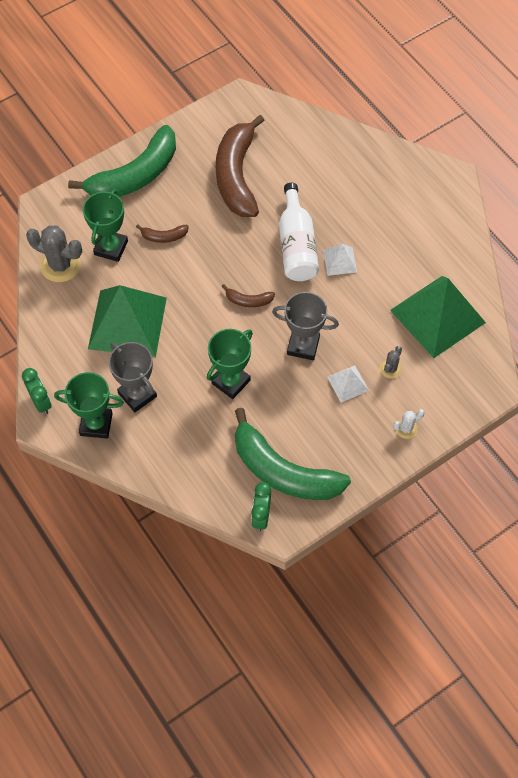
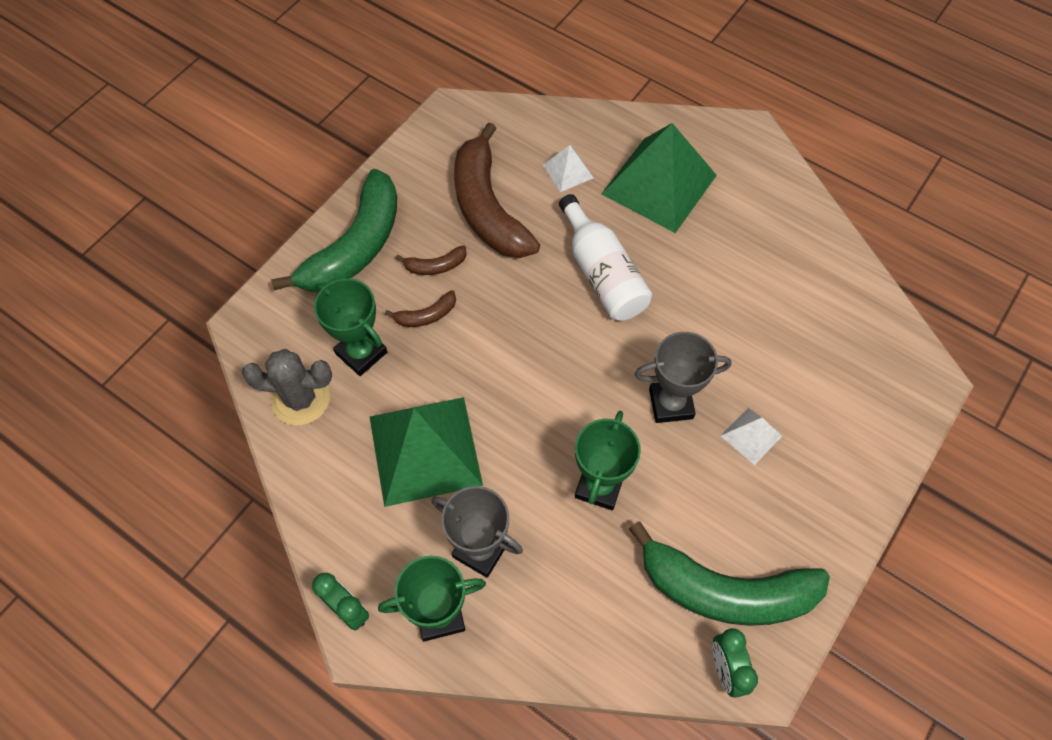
camera: 20 degrees left, 0 degrees up
(111, 248) = (361, 353): green trophy -> green trophy turned 45 degrees counterclockwise
(248, 300) = (573, 366): brown banana -> brown banana (435, 266)
(339, 261) = (665, 277): white pyramid -> white pyramid (568, 171)
(390, 369) = (794, 397): grey cactus -> none
(406, 428) = (853, 472): white cactus -> none
(437, 316) = (817, 309): green pyramid -> green pyramid (659, 184)

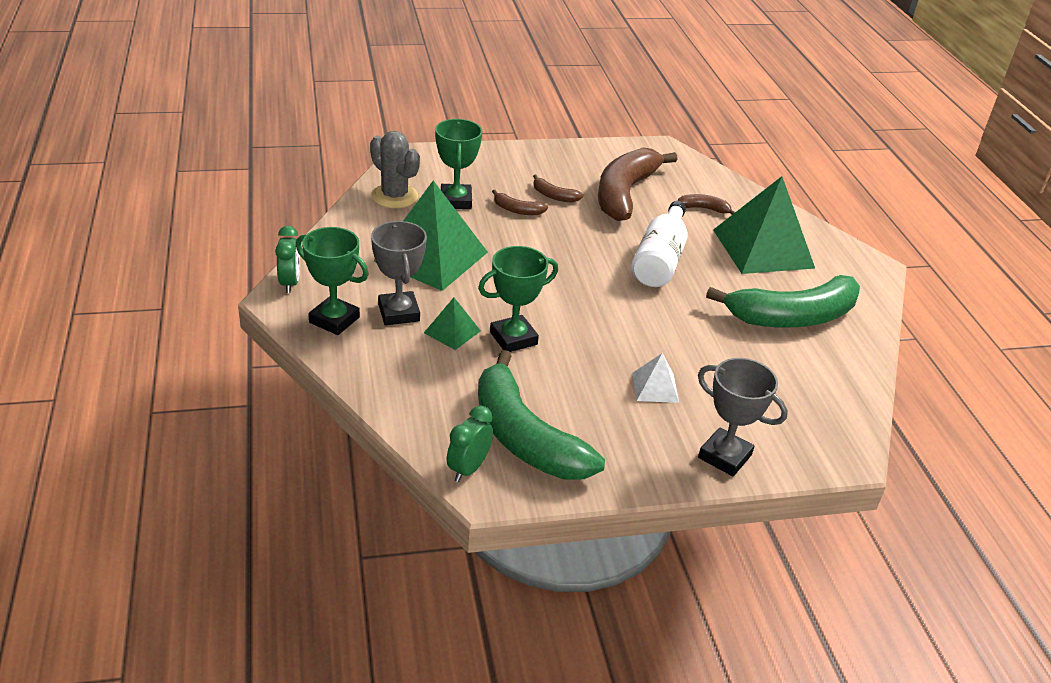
camera: 40 degrees right, 25 degrees down
(356, 246) = (518, 163): green banana -> green banana (792, 317)
(546, 528) = (452, 331): none -> green pyramid
(568, 171) = (704, 209): white pyramid -> brown banana
(671, 404) = (619, 338): grey trophy -> grey trophy (724, 456)

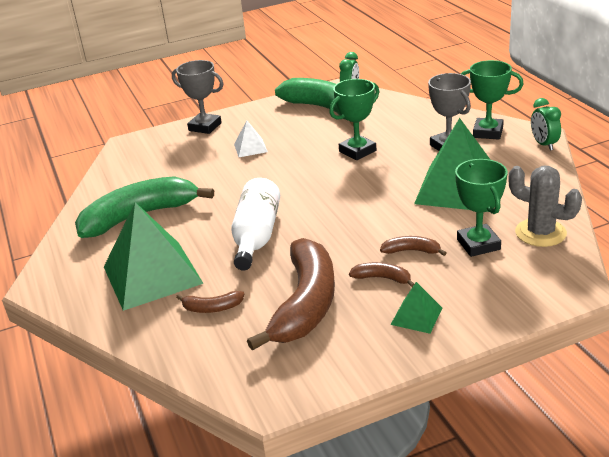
camera: 175 degrees right, 5 degrees down
(452, 331) = (402, 145): green pyramid -> green pyramid (416, 316)

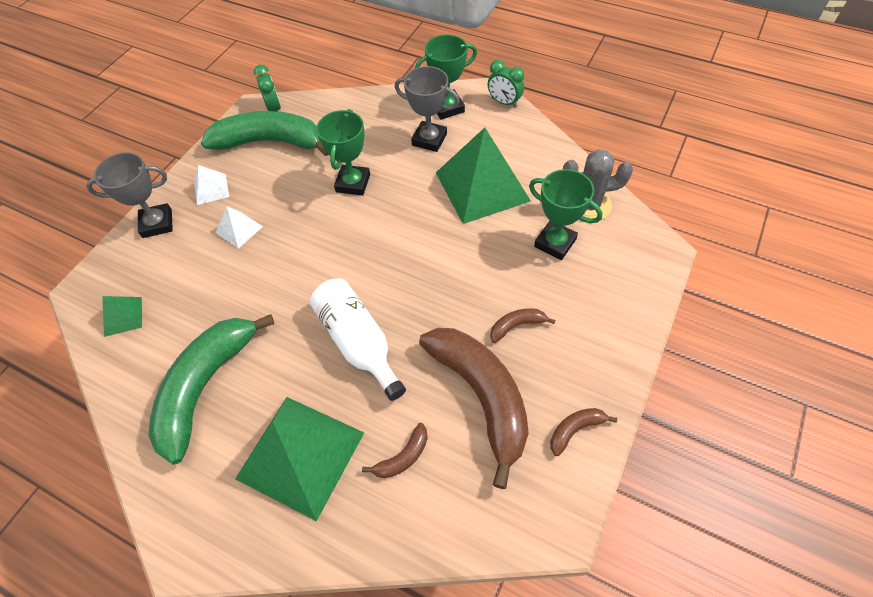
camera: 40 degrees left, 25 degrees up
(257, 121) = (211, 189): none -> white pyramid
(411, 251) = (511, 280): brown banana -> brown banana (575, 429)
(416, 316) = (580, 351): green pyramid -> green pyramid (123, 316)

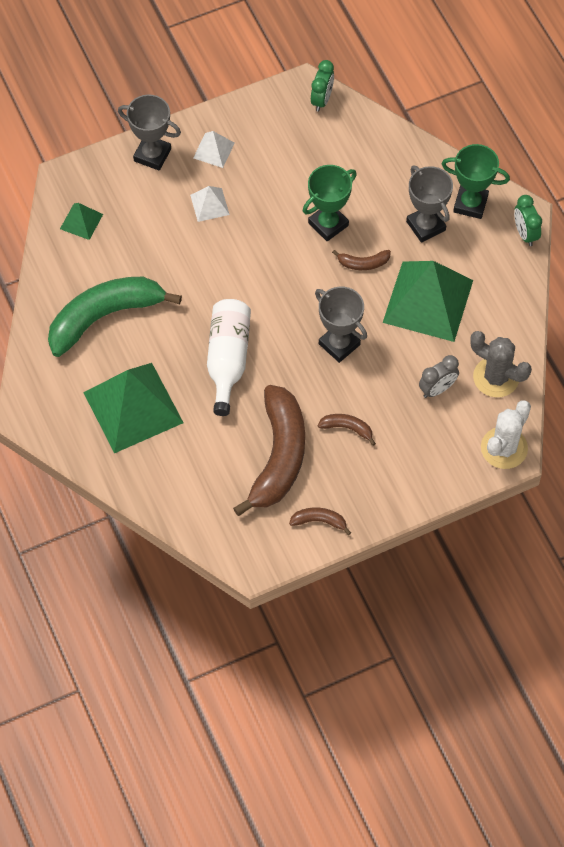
camera: 35 degrees right, 5 degrees up
(270, 142) = (293, 134): green banana -> none
(403, 457) = (195, 455): brown banana -> brown banana (363, 263)
(444, 263) = (339, 344): none -> grey trophy
(555, 243) = (437, 389): green trophy -> grey clock
(651, 250) = (504, 448): none -> white cactus

